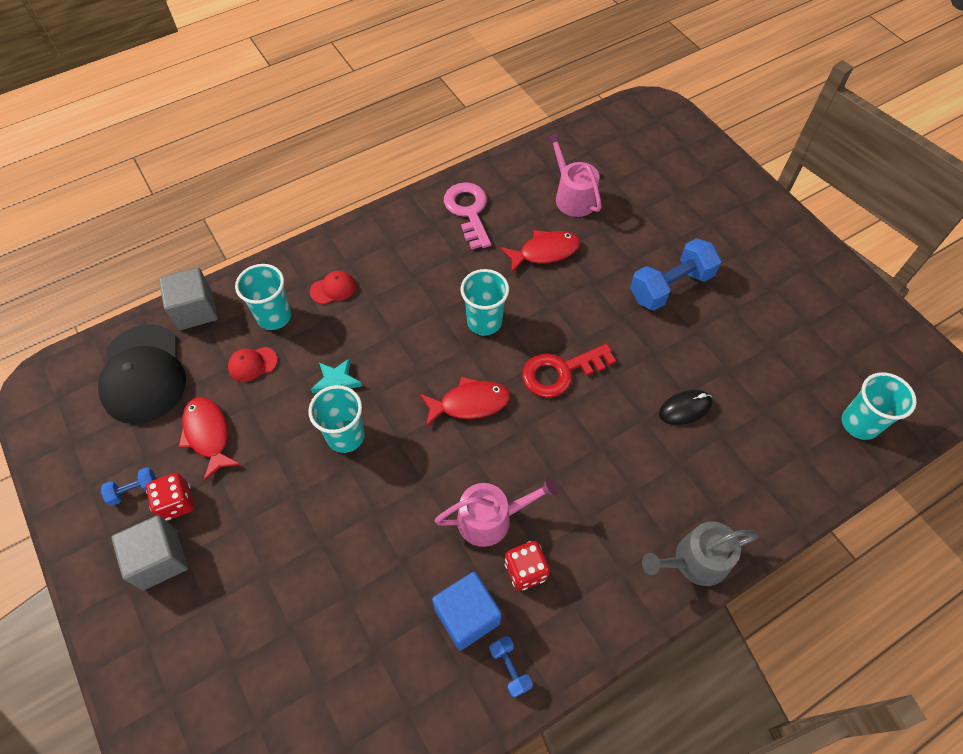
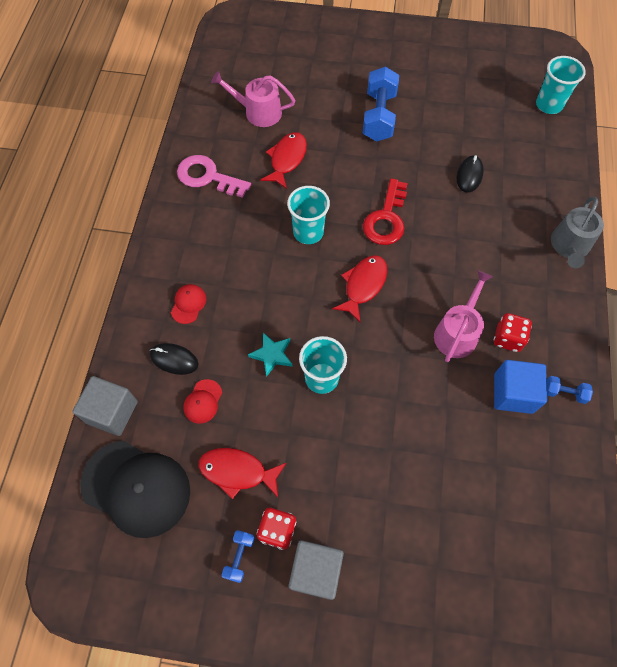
camera: 50 degrees left, 5 degrees up
(274, 316) = (174, 359): turquoise cup -> black mouse

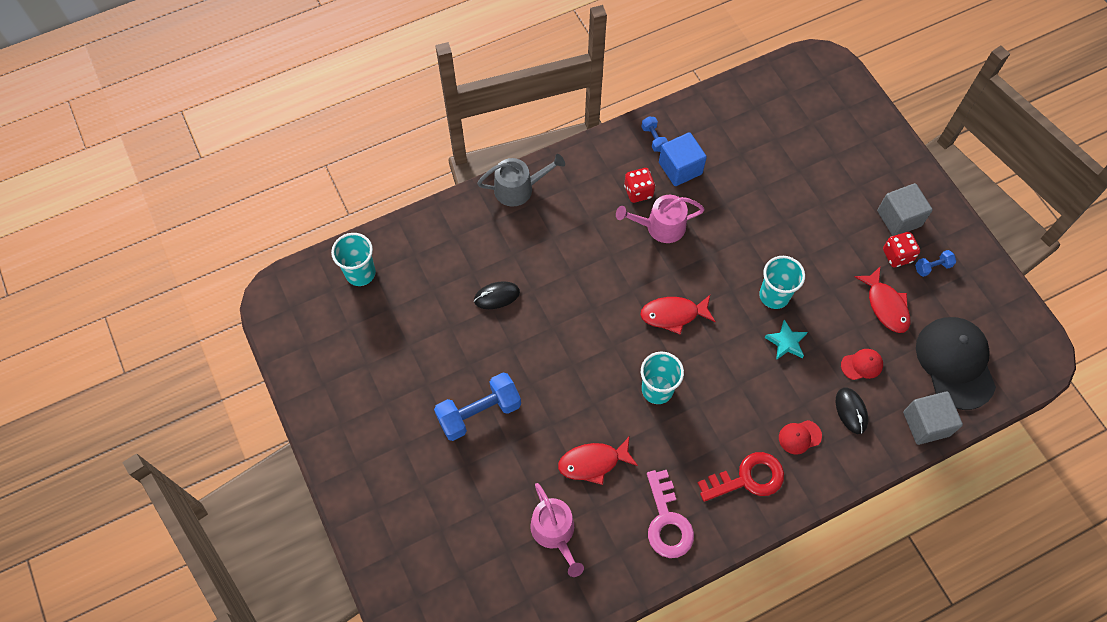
camera: 125 degrees left, 0 degrees up
(386, 218) = (594, 336): red key -> red key (747, 478)

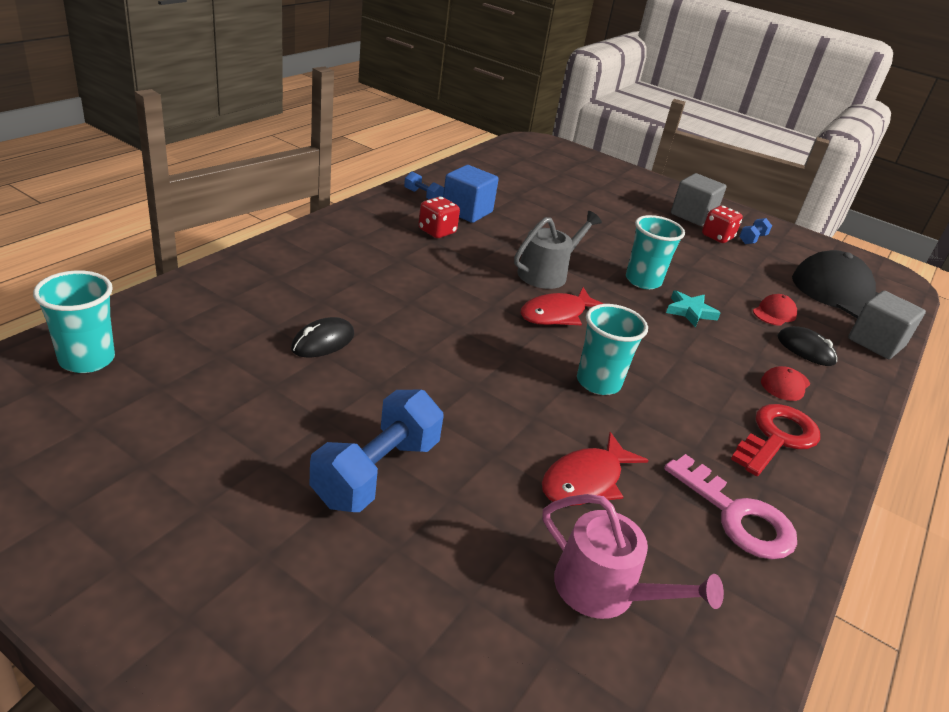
camera: 35 degrees left, 30 degrees down
(518, 188) = (292, 247): grey watering can -> grey watering can (546, 273)
(660, 226) = (482, 252): pink watering can -> none
(886, 305) = (745, 269): red fish -> none

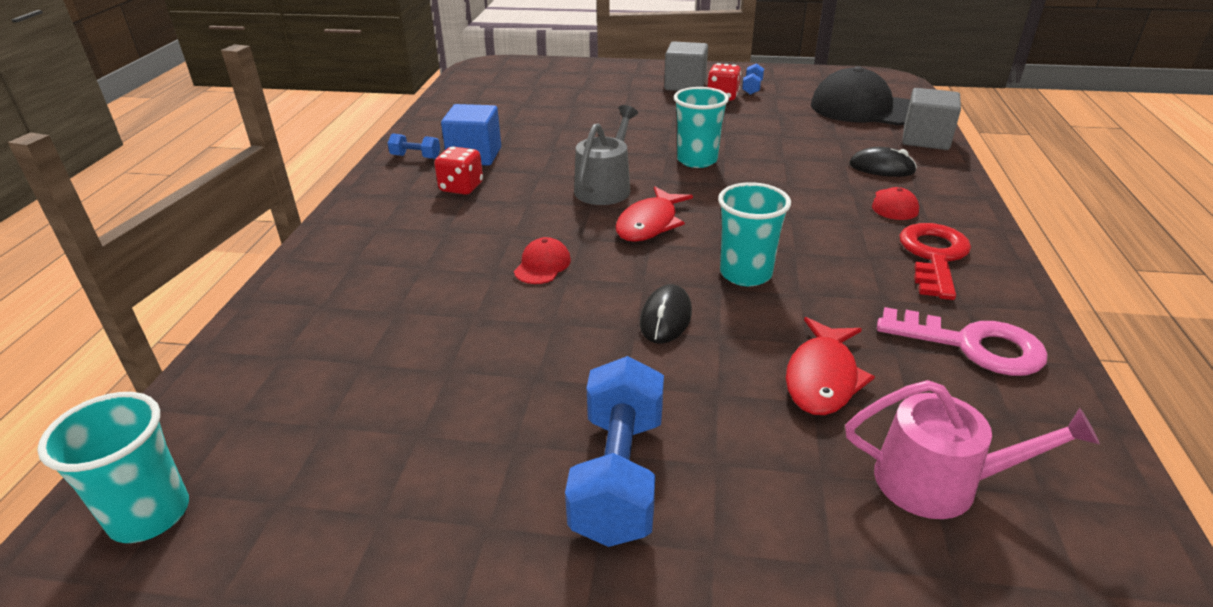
camera: 20 degrees left, 0 degrees up
(323, 342) = (437, 356): black mouse -> black mouse (666, 318)
(690, 312) = (762, 172): turquoise star -> none
(774, 313) = (828, 146): red cap -> red cap (542, 265)

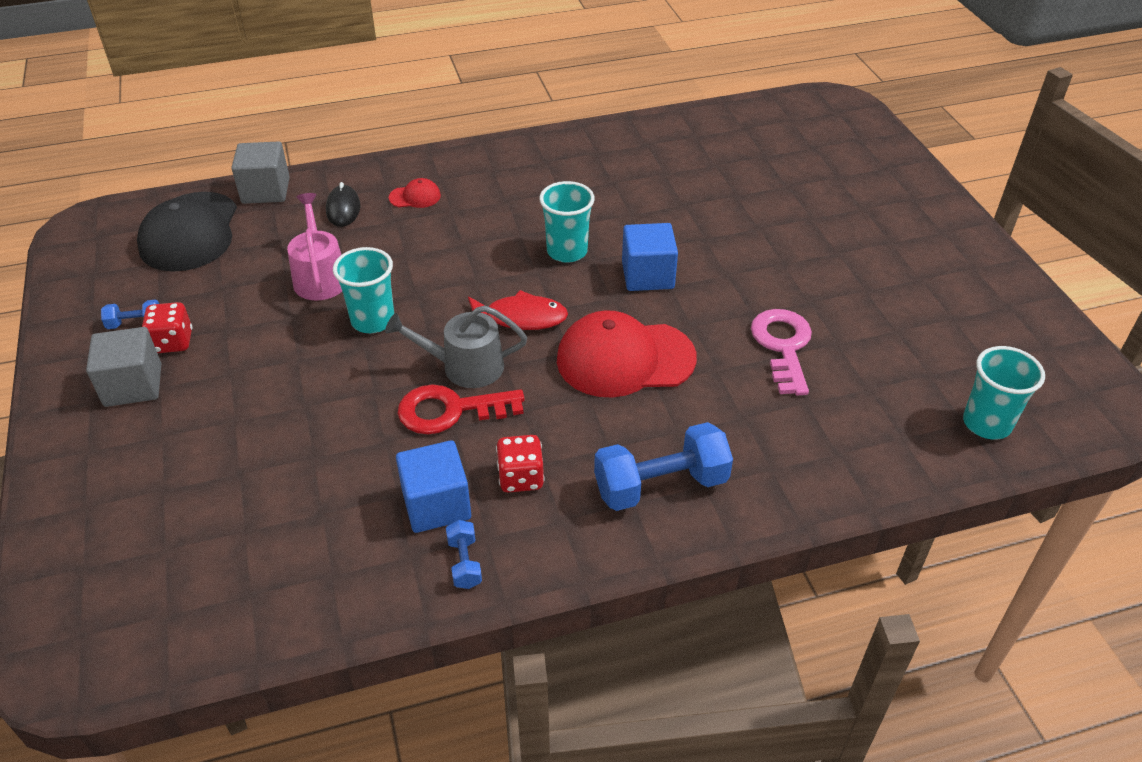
camera: 115 degrees left, 10 degrees up
(542, 265) = (625, 359): red cap -> red cap, size x2.29
(618, 475) = (795, 257): blue dumbbell -> blue dumbbell (660, 485)
(666, 318) = (647, 275): black mouse -> blue cube
(822, 378) = (660, 204): red fish -> none
(933, 256) = (489, 175): red key -> red key (450, 410)
(938, 482) = (711, 162): pink watering can -> pink watering can (320, 277)
(973, 345) = (589, 157): pink key -> pink key (783, 346)

